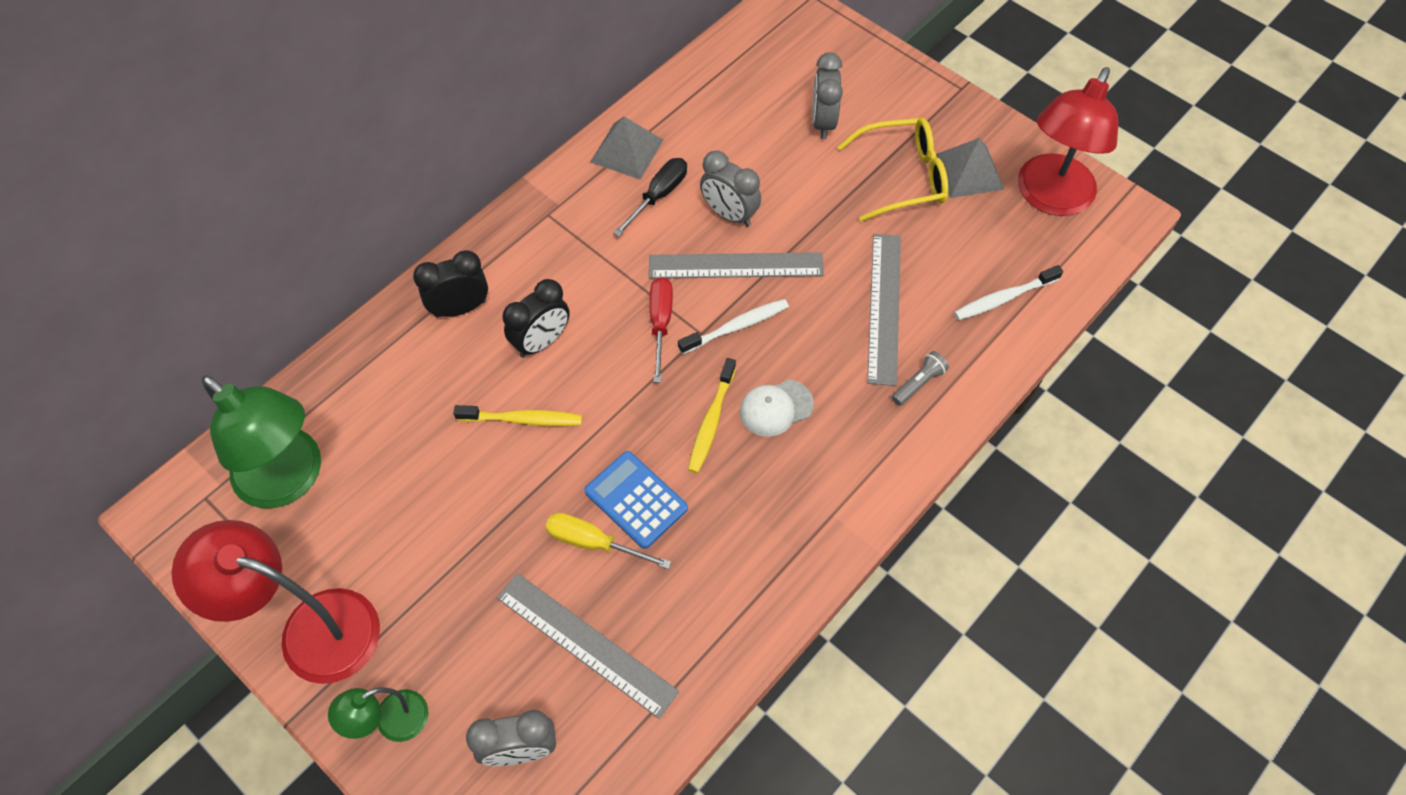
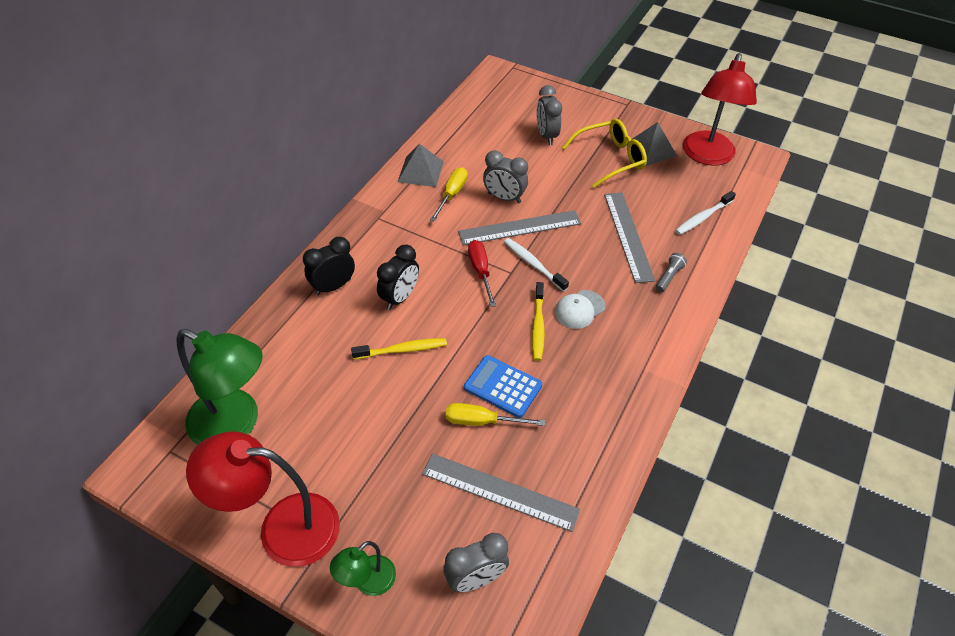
camera: 15 degrees left, 10 degrees down
(658, 196) = (452, 194): black screwdriver -> yellow screwdriver
(736, 327) = (533, 264): white toothbrush -> white toothbrush turned 90 degrees counterclockwise

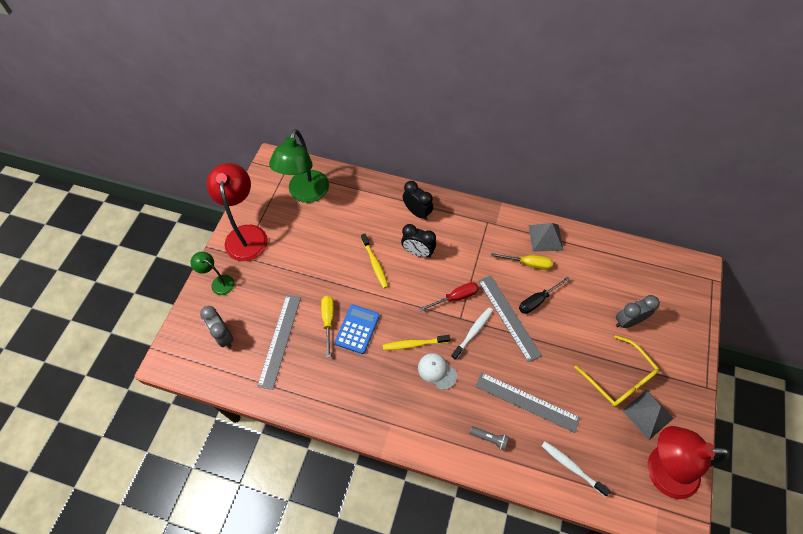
camera: 80 degrees right, 10 degrees up
(504, 198) = (537, 300): grey clock -> black screwdriver
(628, 236) = (526, 402): grey ruler -> grey ruler turned 45 degrees clockwise

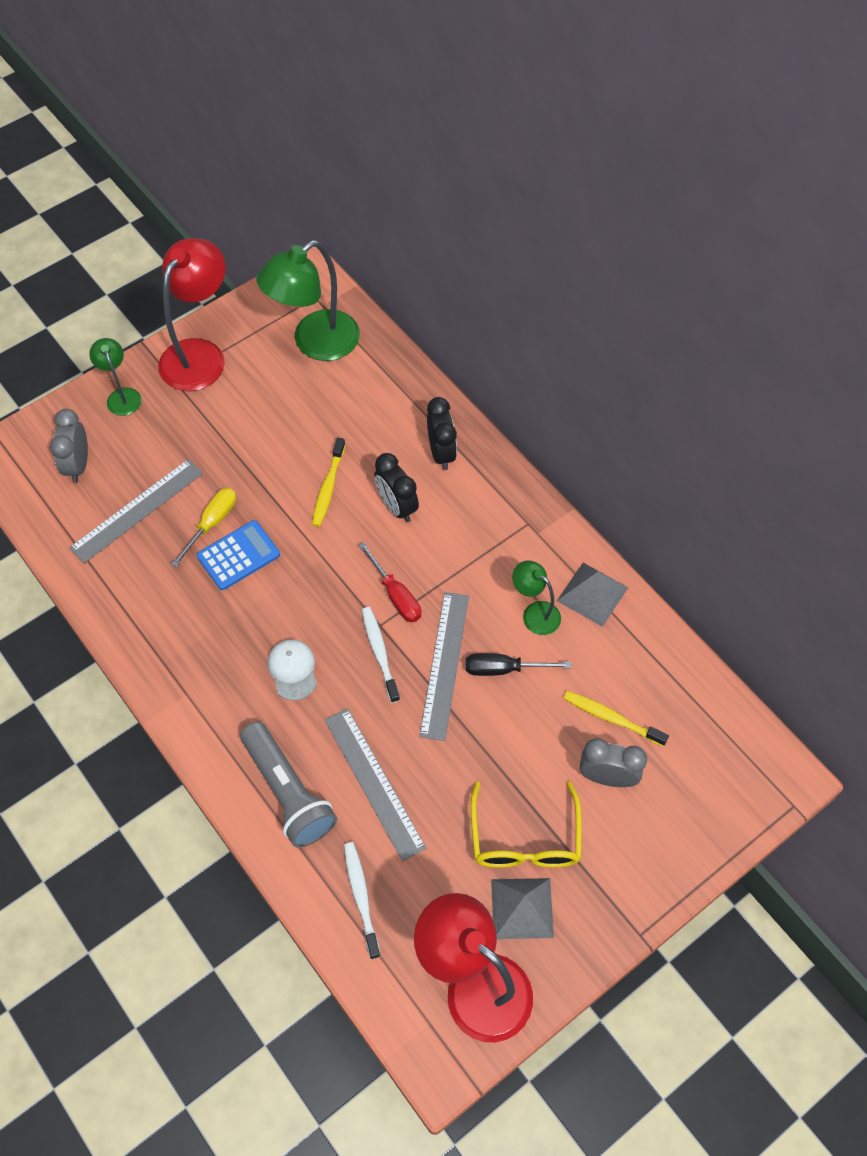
camera: 35 degrees right, 0 degrees up
(414, 344) = (293, 619): yellow toothbrush -> yellow toothbrush (612, 718)
(455, 297) = (396, 595): red screwdriver -> red screwdriver turned 45 degrees clockwise
(473, 332) = (379, 653): white toothbrush -> white toothbrush turned 90 degrees counterclockwise
(489, 438) = (288, 793): grey flashlight -> grey flashlight, size x2.25
(528, 263) = (535, 613): yellow screwdriver -> green lamp

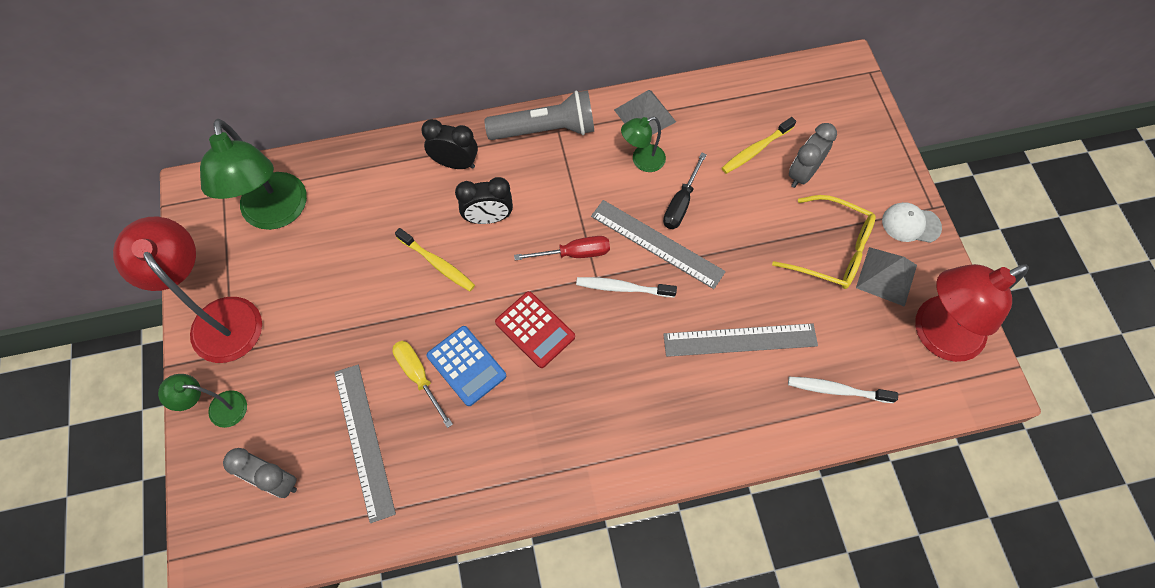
camera: 65 degrees left, 5 degrees up
(238, 556) = (466, 366): blue calculator -> blue calculator turned 150 degrees clockwise
(288, 793) = (721, 412): grey flashlight -> grey flashlight (545, 130)
(293, 670) = (606, 363): white cap -> white cap (910, 224)
(299, 595) = (535, 330): none -> red calculator

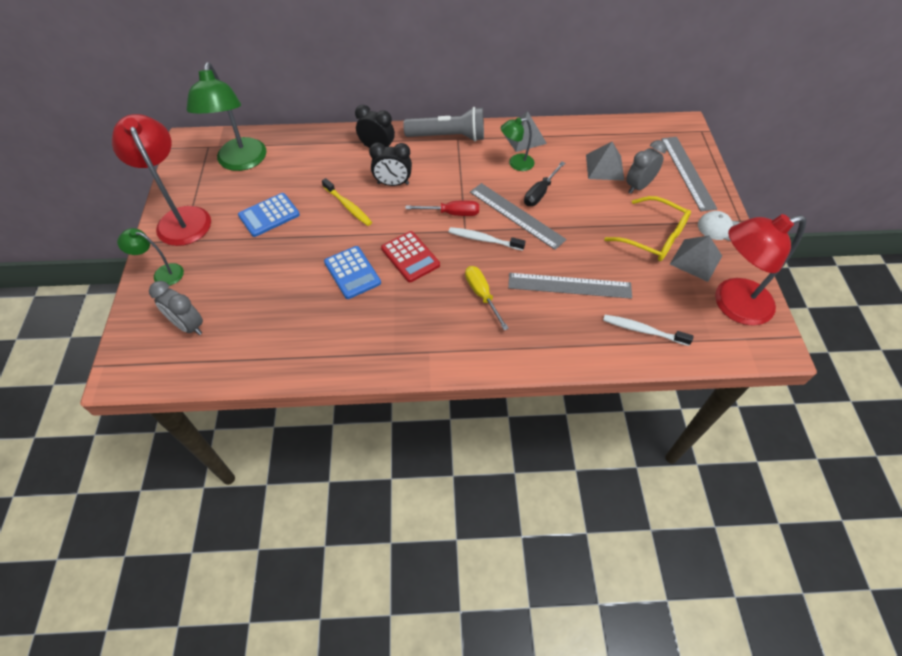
camera: 10 degrees right, 10 degrees down
(336, 294) = (269, 215): none -> blue calculator
(364, 440) = (262, 309): grey ruler -> grey ruler (687, 172)
(418, 377) = (314, 274): yellow screwdriver -> yellow screwdriver (482, 295)
(756, 149) = (604, 167): yellow toothbrush -> grey pyramid

